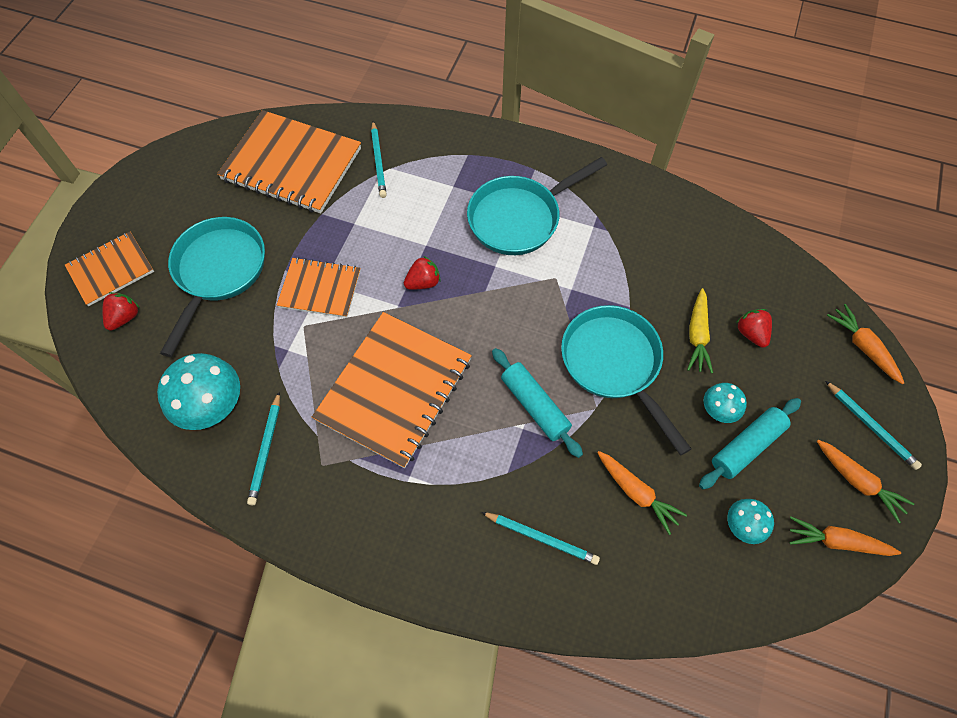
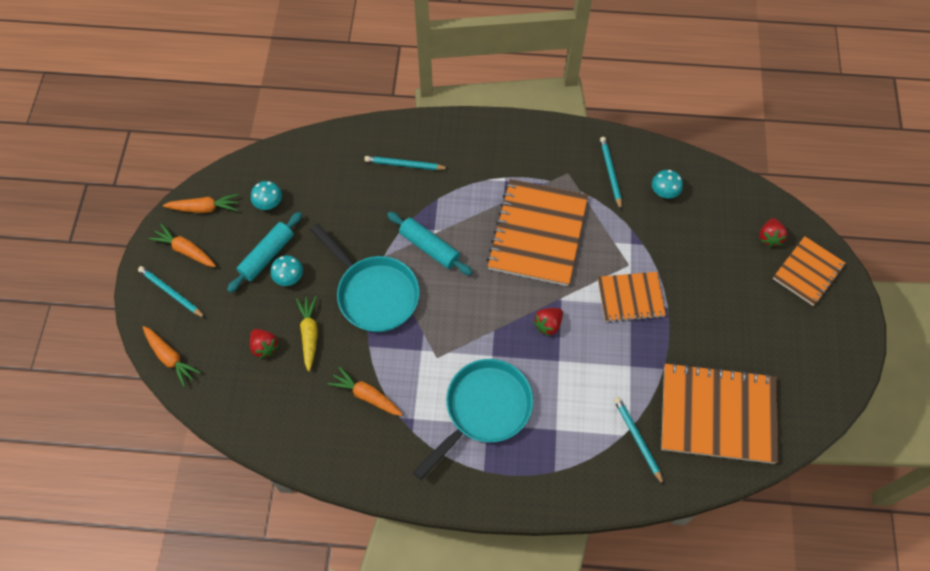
camera: 165 degrees right, 0 degrees up
(212, 405) = (664, 192): turquoise mushroom -> turquoise mushroom, size x0.54
(218, 271) = (721, 292): turquoise pan -> none
(637, 493) = (344, 206): orange carrot -> orange carrot (366, 395)

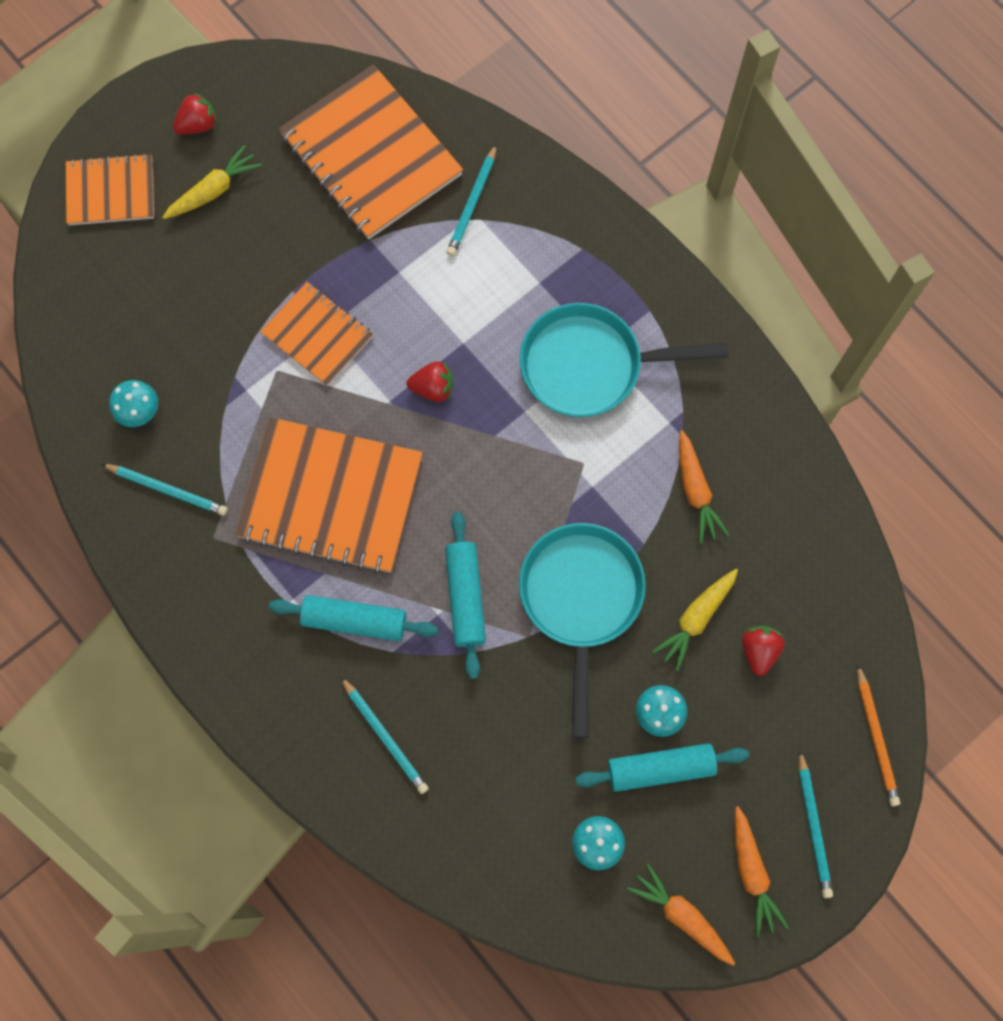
camera: 135 degrees left, 10 degrees up
(170, 358) = (876, 737): orange carrot -> orange pencil
(468, 195) = (354, 621): none -> turquoise rolling pin
(537, 234) = (330, 497): orange notebook -> orange notebook turned 45 degrees clockwise
(610, 173) = (167, 490): turquoise pencil -> turquoise pencil turned 105 degrees counterclockwise
(765, 319) = (214, 190): none -> yellow carrot
(769, 237) = (99, 259): red strawberry -> red strawberry (198, 125)

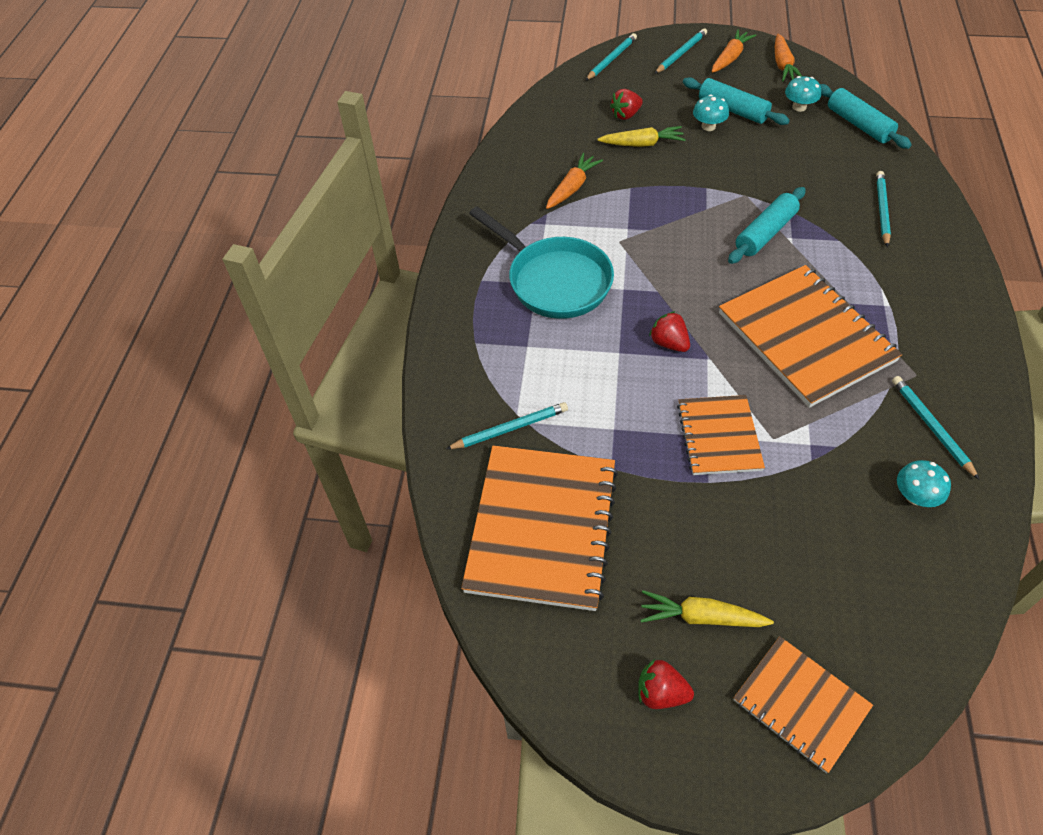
camera: 130 degrees left, 20 degrees down
(354, 621) = (851, 268): turquoise rolling pin -> turquoise rolling pin (859, 124)
(581, 599) = (696, 189): turquoise pan -> none
(876, 737) = (611, 59): orange pencil -> turquoise pencil

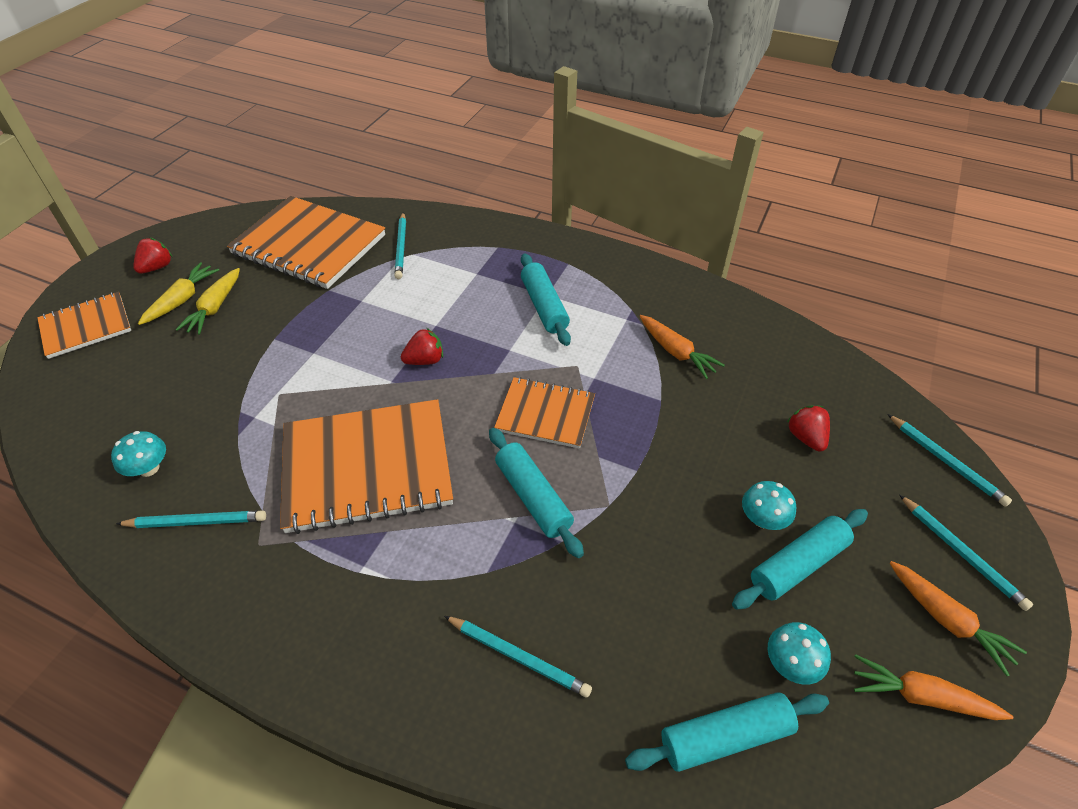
camera: 105 degrees right, 5 degrees down
(554, 281) = (544, 306): turquoise pan -> turquoise rolling pin
(642, 144) = (740, 435): yellow carrot -> yellow carrot (214, 308)
(719, 436) = (307, 359): orange notebook -> orange notebook (545, 414)

